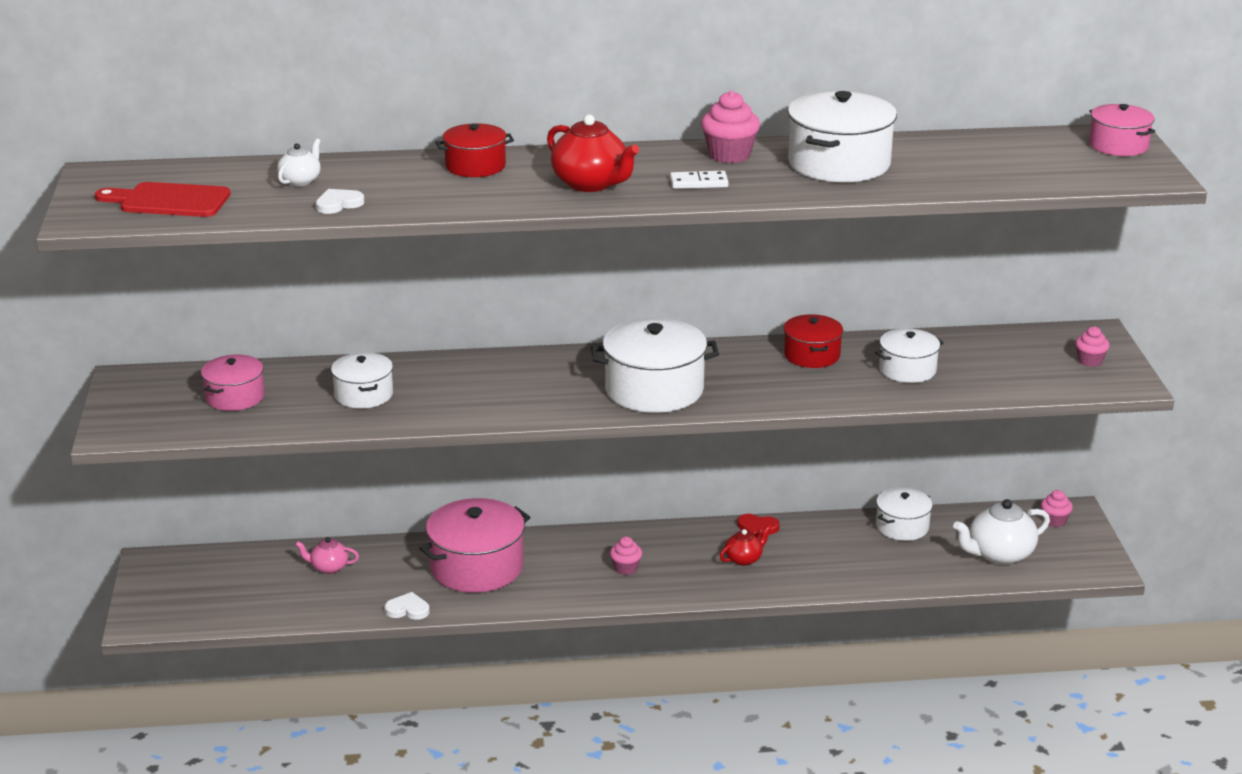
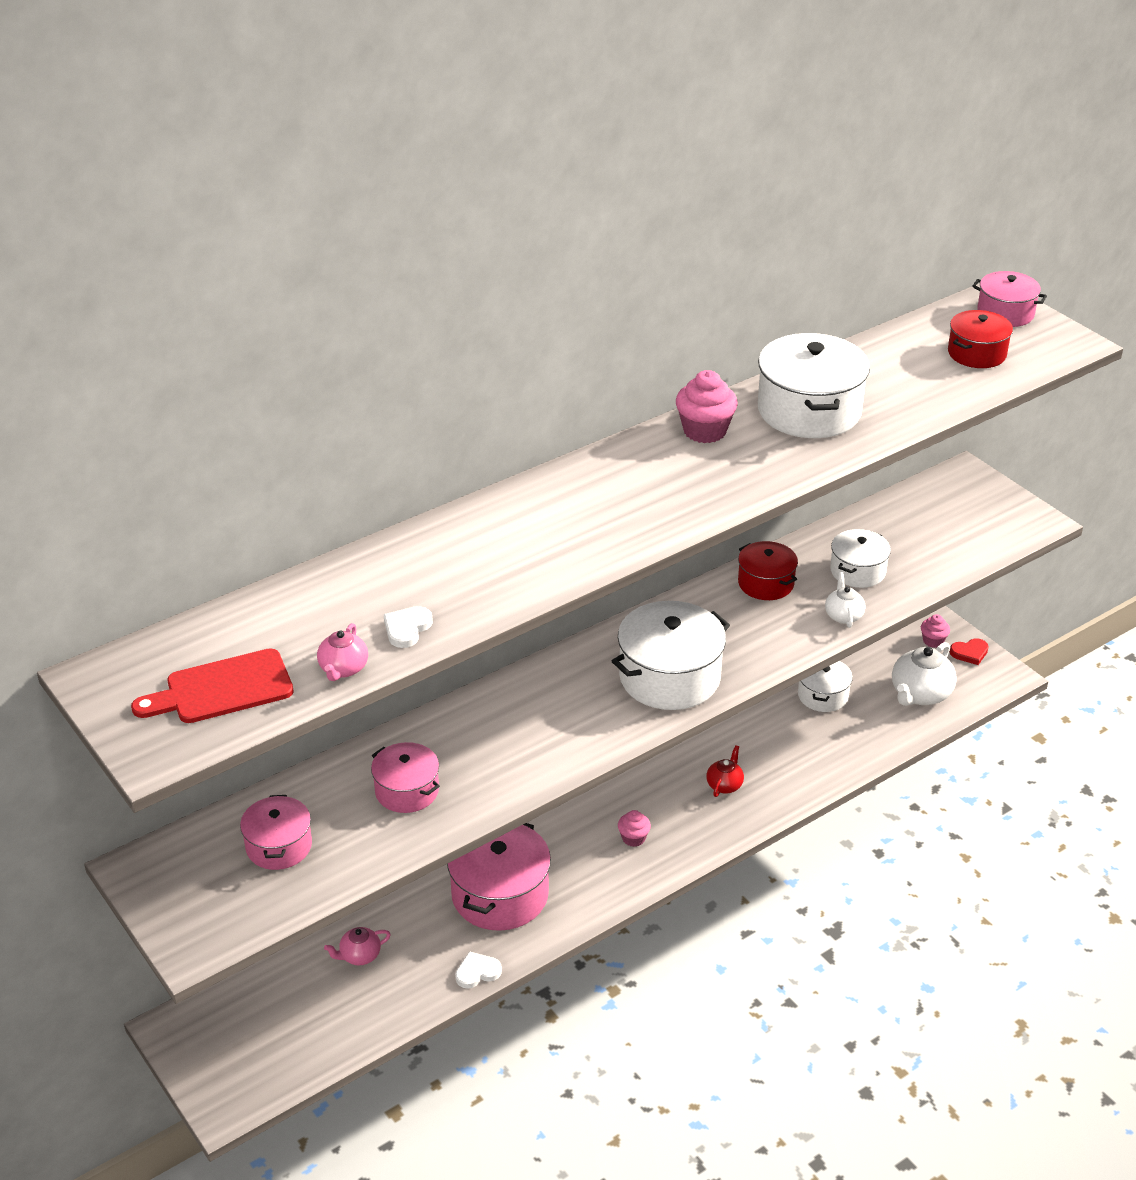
camera: 30 degrees left, 10 degrees up
(264, 212) = (343, 669): none -> pink teapot
(300, 181) = (332, 609): white teapot -> white teapot (843, 615)
(363, 395) = (407, 790): white pot -> pink pot
(475, 166) = (486, 526): red pot -> red pot (977, 353)
(591, 184) = (621, 513): red teapot -> none
(699, 183) = (716, 478): white domino -> none
(757, 528) = (708, 745): red heart -> red heart (969, 653)
(1090, 361) = (987, 507): pink cupcake -> none

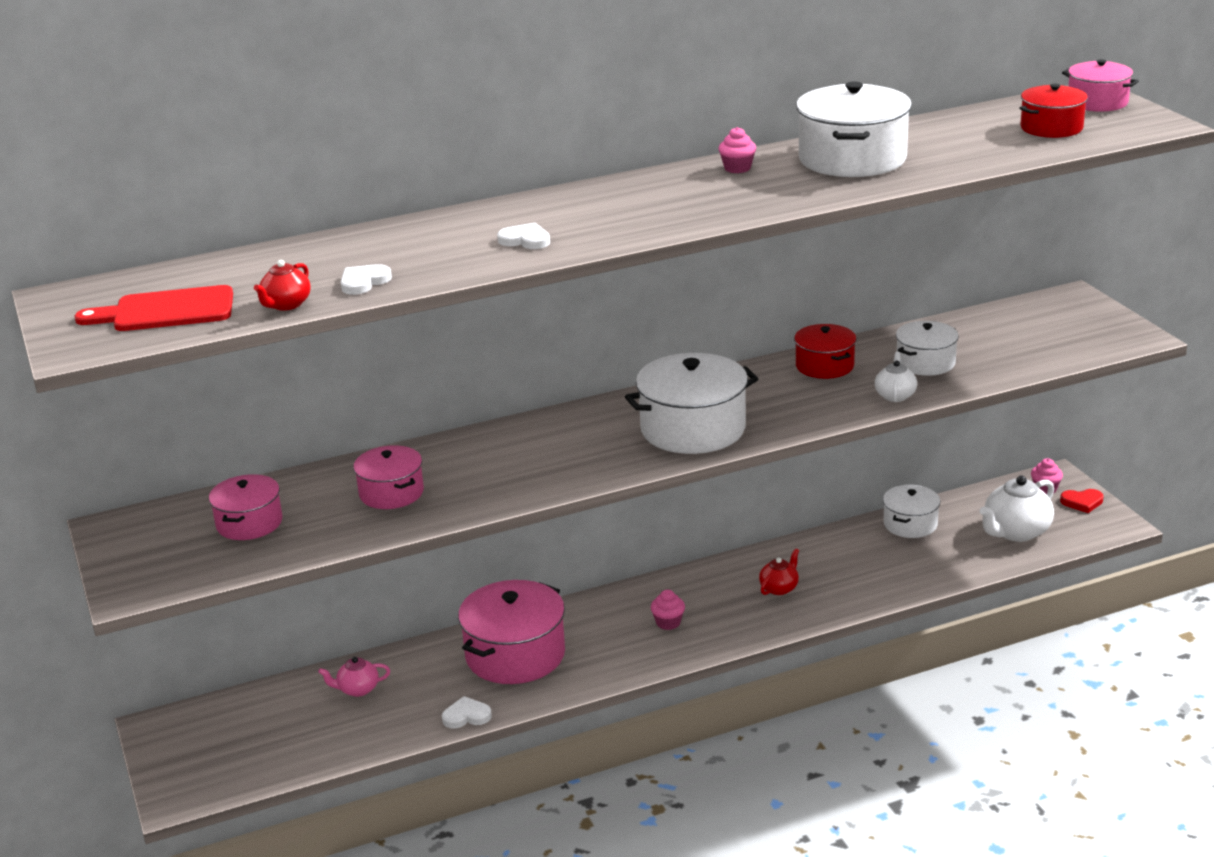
camera: 15 degrees right, 10 degrees down
(343, 669) = (286, 305): pink teapot -> red teapot
(542, 553) = (525, 240): none -> white heart
(704, 431) = (737, 168): pink cupcake -> pink cupcake, size x0.60

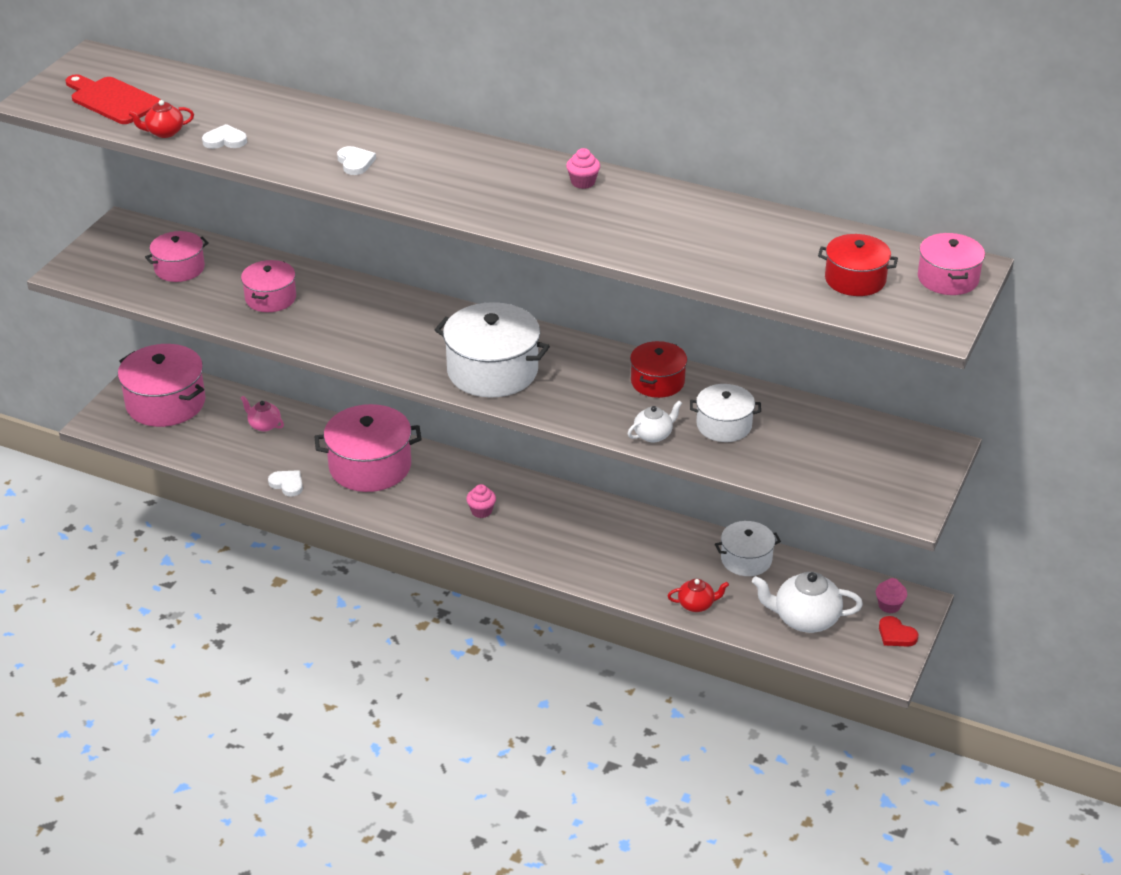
camera: 45 degrees right, 10 degrees up
(222, 736) = (166, 403): none -> pink pot
(779, 588) = (583, 539): red teapot -> red teapot (696, 604)
(852, 159) = (664, 220): white pot -> none

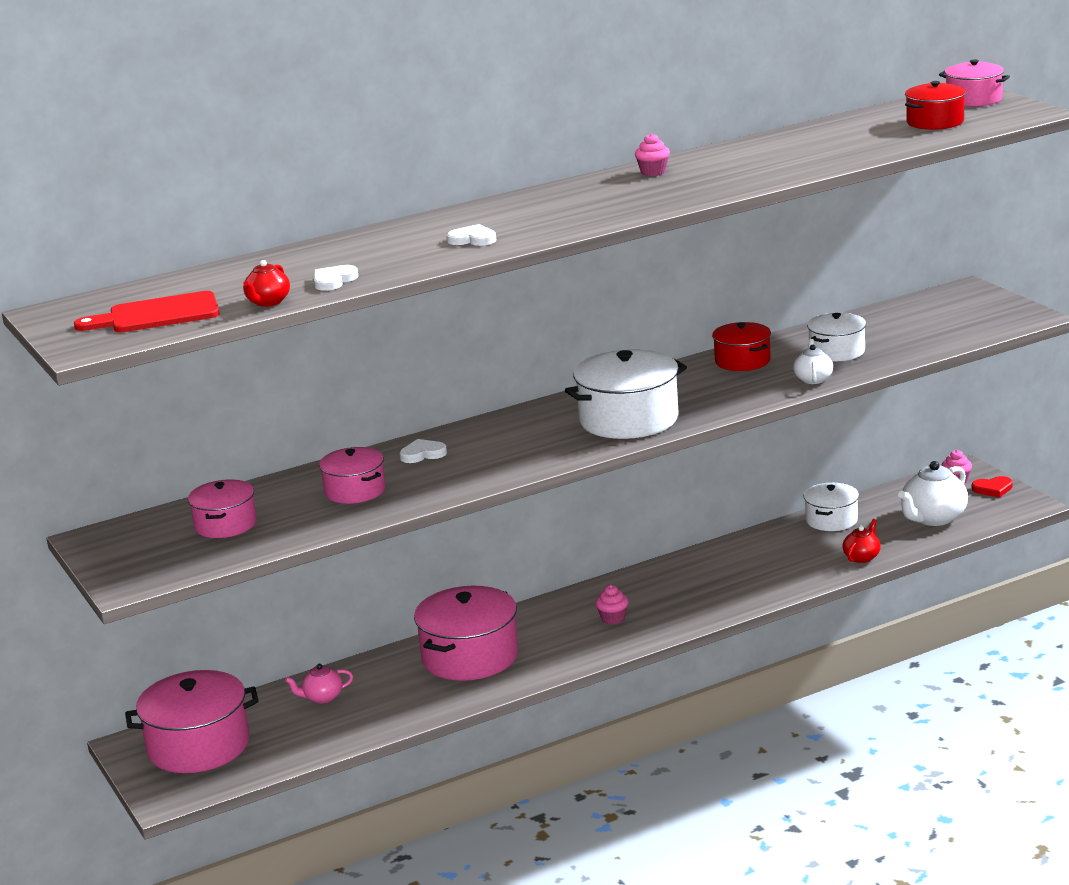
camera: 50 degrees left, 15 degrees down
(287, 484) = (434, 709): white heart -> white heart (422, 454)

